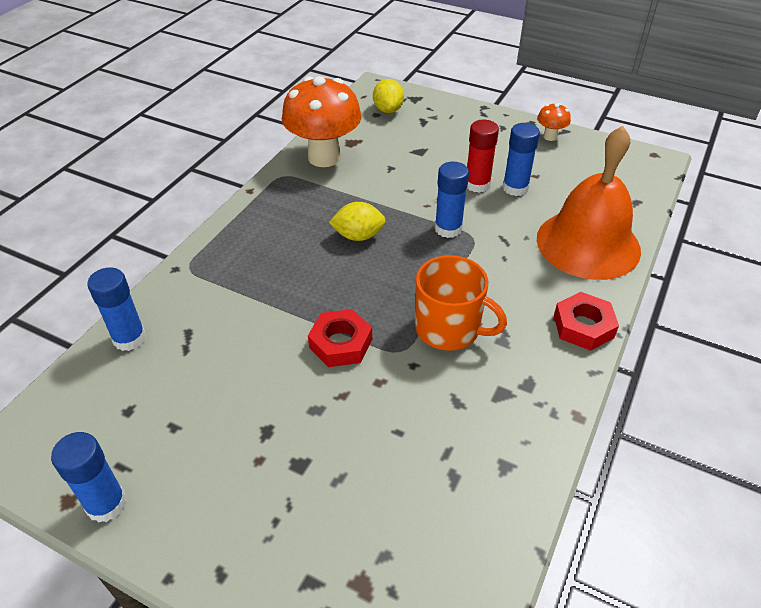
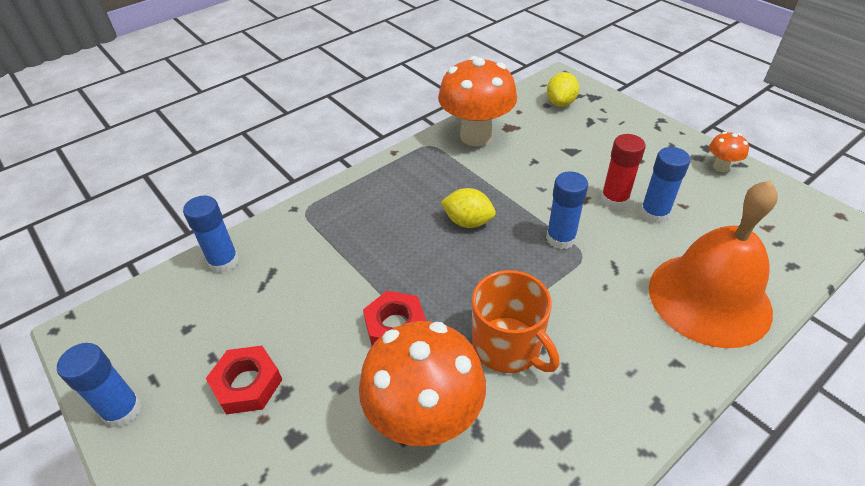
camera: 25 degrees right, 0 degrees up
(410, 409) = (425, 420): none -> orange mushroom
(583, 326) = (658, 393): red nut -> red nut (247, 384)

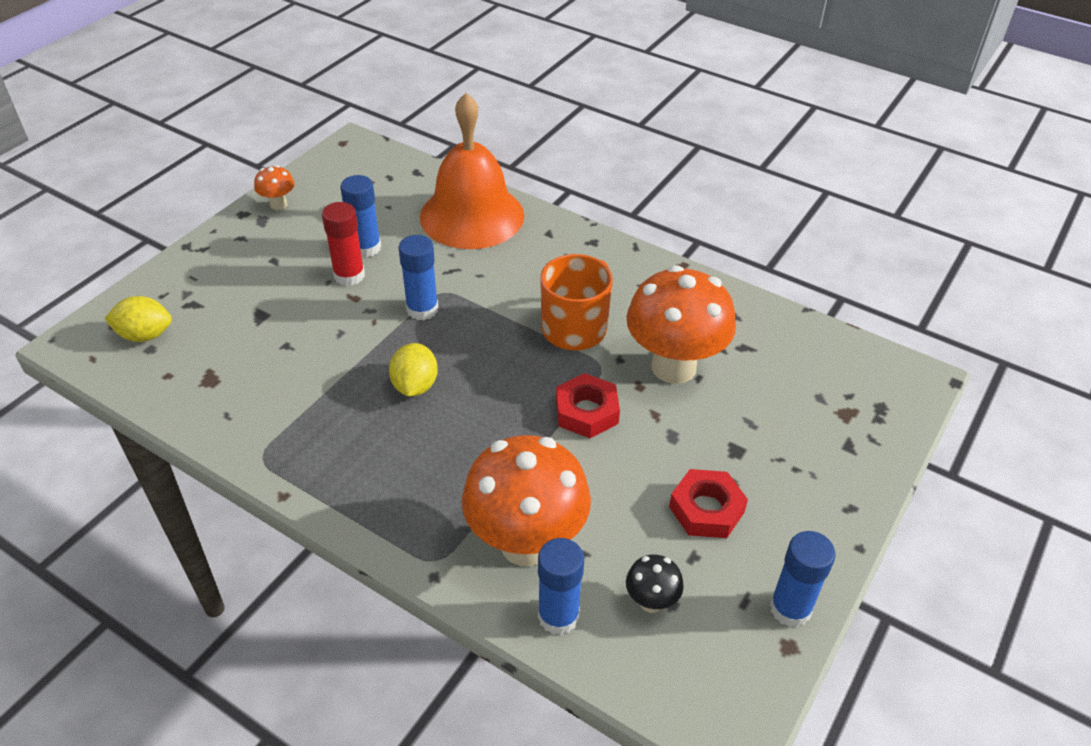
camera: 110 degrees left, 0 degrees up
(196, 316) = (651, 601): none -> black mushroom
(476, 136) = (235, 410): orange mushroom -> orange mushroom (526, 543)

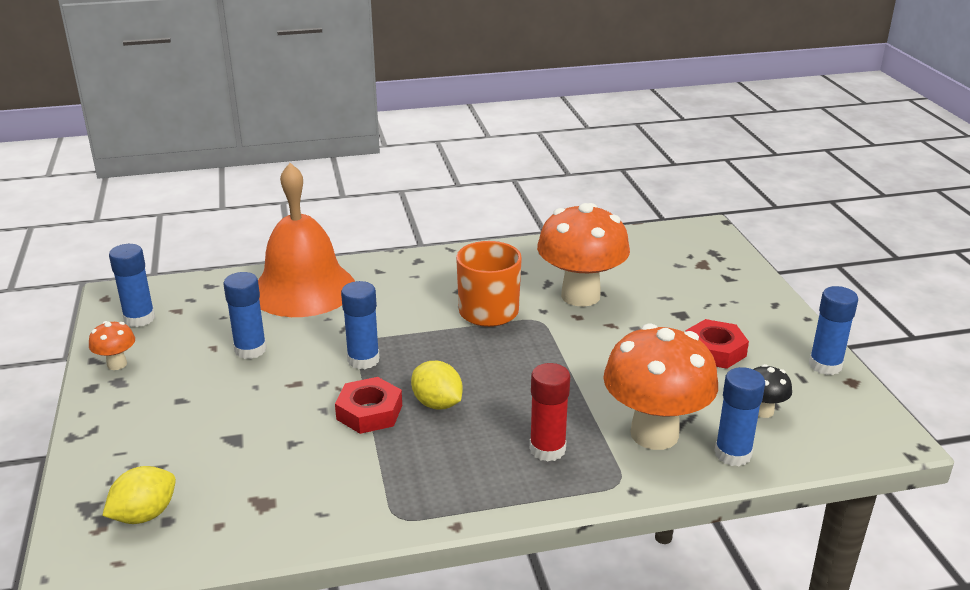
camera: 45 degrees left, 15 degrees down
(338, 174) = (139, 318): none -> blue glue stick
(349, 275) = (267, 373): red glue stick -> red glue stick (547, 449)
(586, 411) = (571, 347): red nut -> red nut (369, 412)

